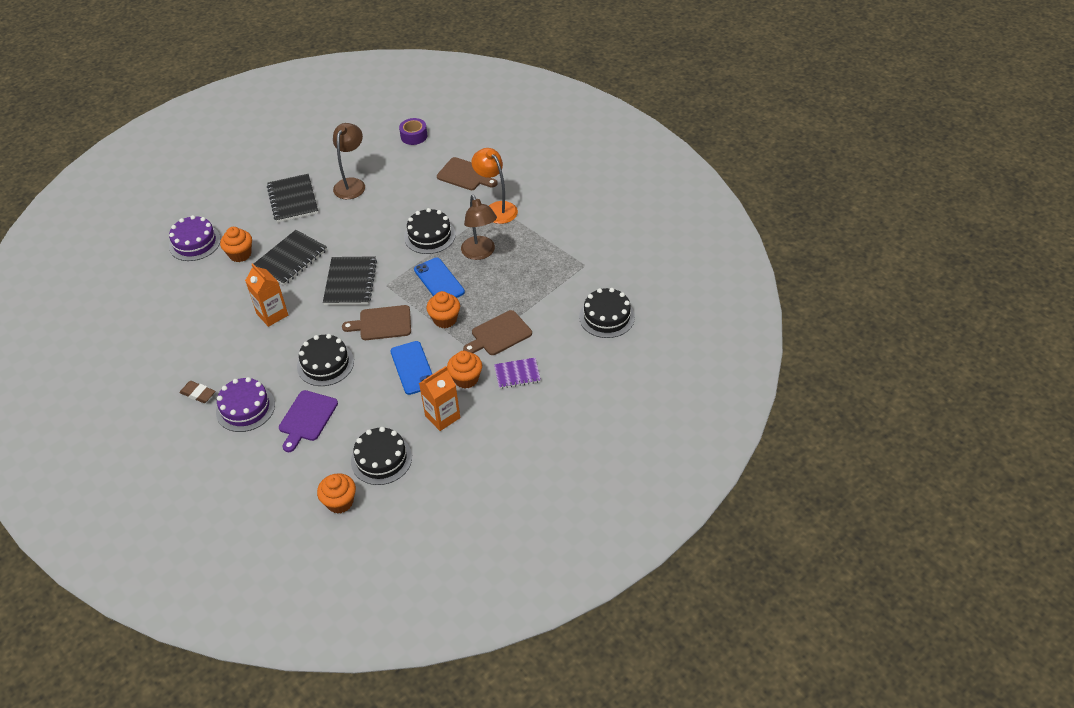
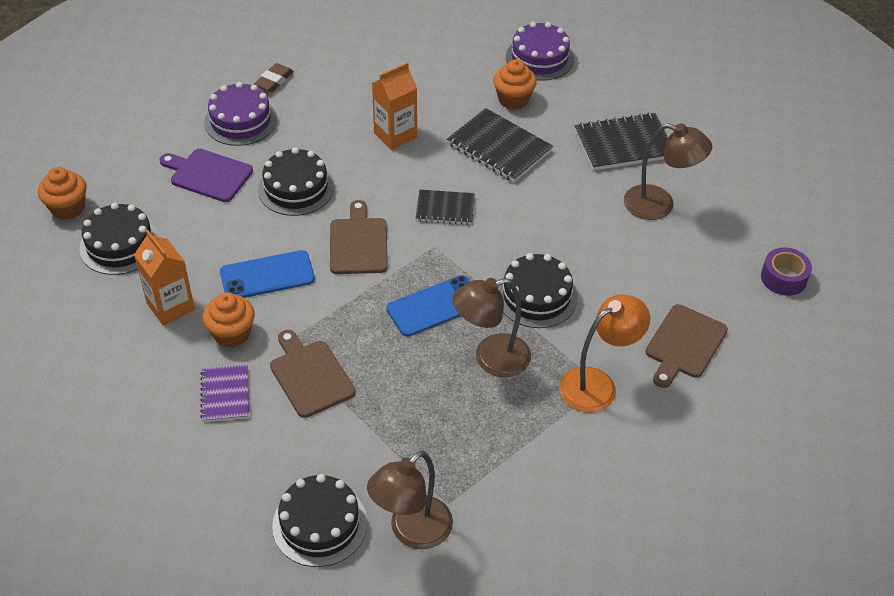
camera: 90 degrees right, 0 degrees up
(350, 282) = (445, 208): black notebook -> black notebook, size x0.62
(445, 319) = (353, 312): orange cupcake -> none
(605, 278) = (412, 531): none -> brown lamp

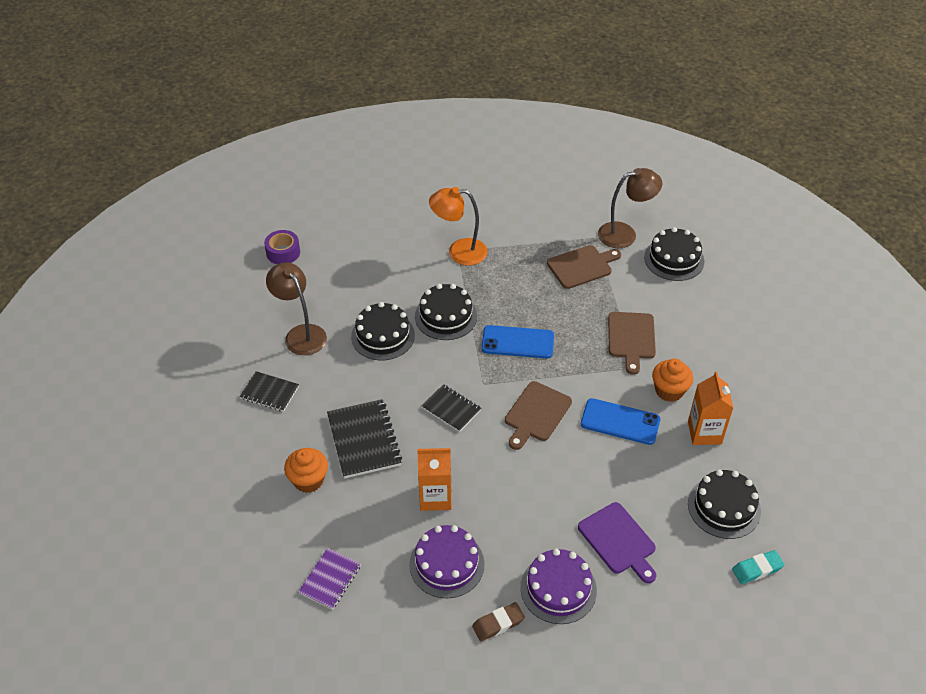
camera: 145 degrees left, 0 degrees up
(68, 208) = (757, 569): orange cupcake -> turquoise eraser
(225, 394) = (693, 353): purple notebook -> purple notebook (330, 579)
(296, 188) = (553, 487): black cake -> black cake (383, 336)
(491, 359) = (509, 294): brown lamp -> none
(539, 58) = (242, 513): purple cake -> purple cake (446, 564)
(624, 144) = (269, 392): black notebook -> black notebook, size x0.62
(684, 344) = (386, 247): brown cutting board -> brown cutting board (582, 266)

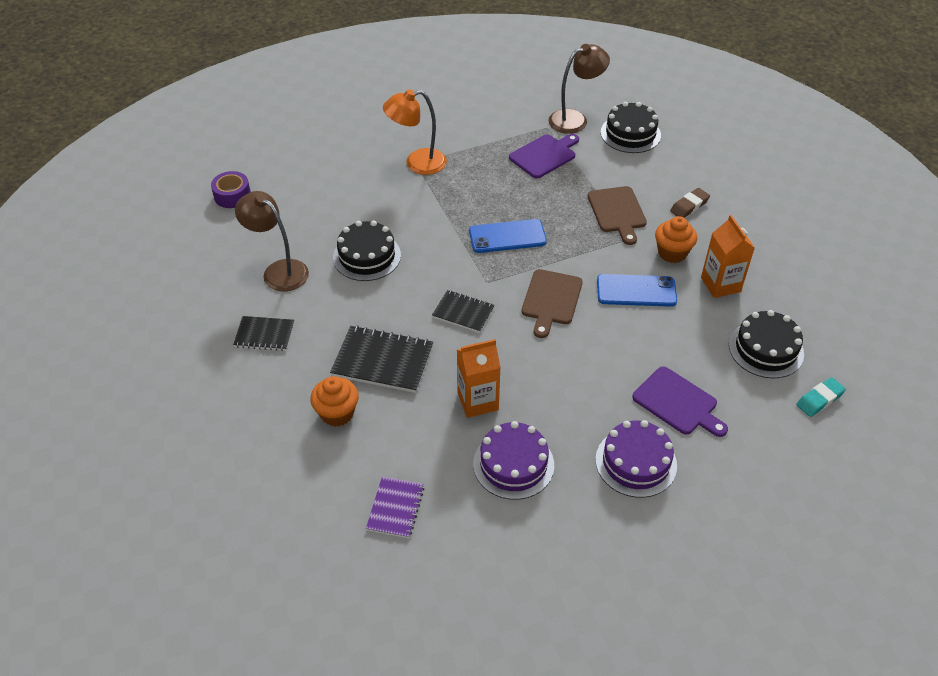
camera: 15 degrees left, 0 degrees up
(364, 440) = (382, 361): black notebook -> black notebook turned 45 degrees counterclockwise
(446, 316) = (425, 226): black cake -> none
(498, 624) = (588, 511): brown eraser -> brown eraser (689, 206)
(582, 266) = (544, 155): brown cutting board -> purple cutting board

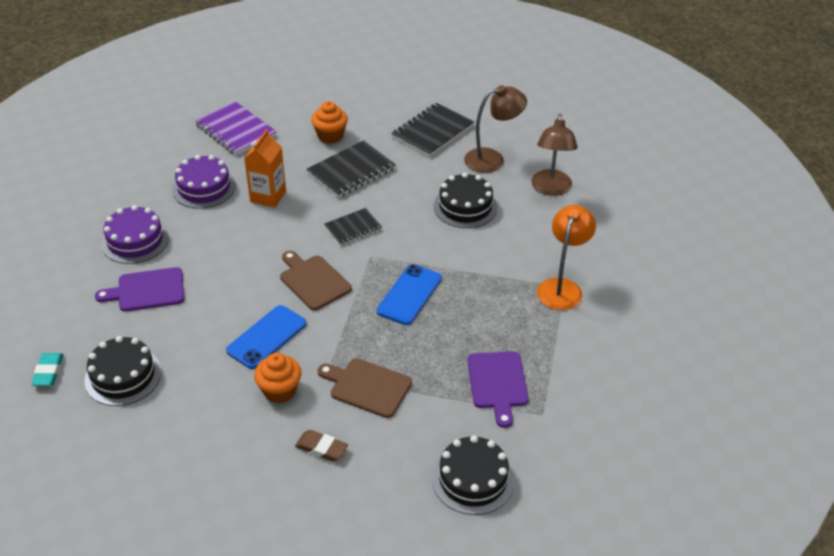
camera: 125 degrees right, 5 degrees down
(232, 196) = (607, 167): purple tape -> none
(264, 334) = (433, 131): black notebook -> black notebook, size x1.62
(395, 508) = (236, 130): purple notebook -> purple notebook, size x1.62
(575, 119) = (538, 446): brown lamp -> brown lamp (551, 189)
(689, 206) = (321, 448): brown eraser -> brown eraser turned 60 degrees counterclockwise
(720, 284) = (211, 398): orange carton -> none

